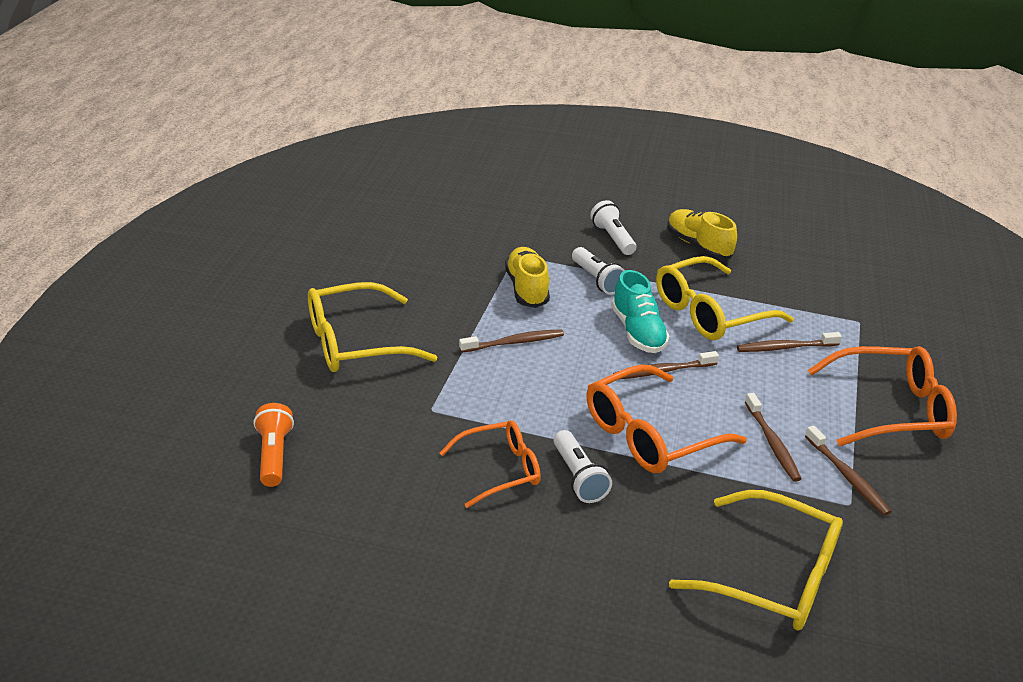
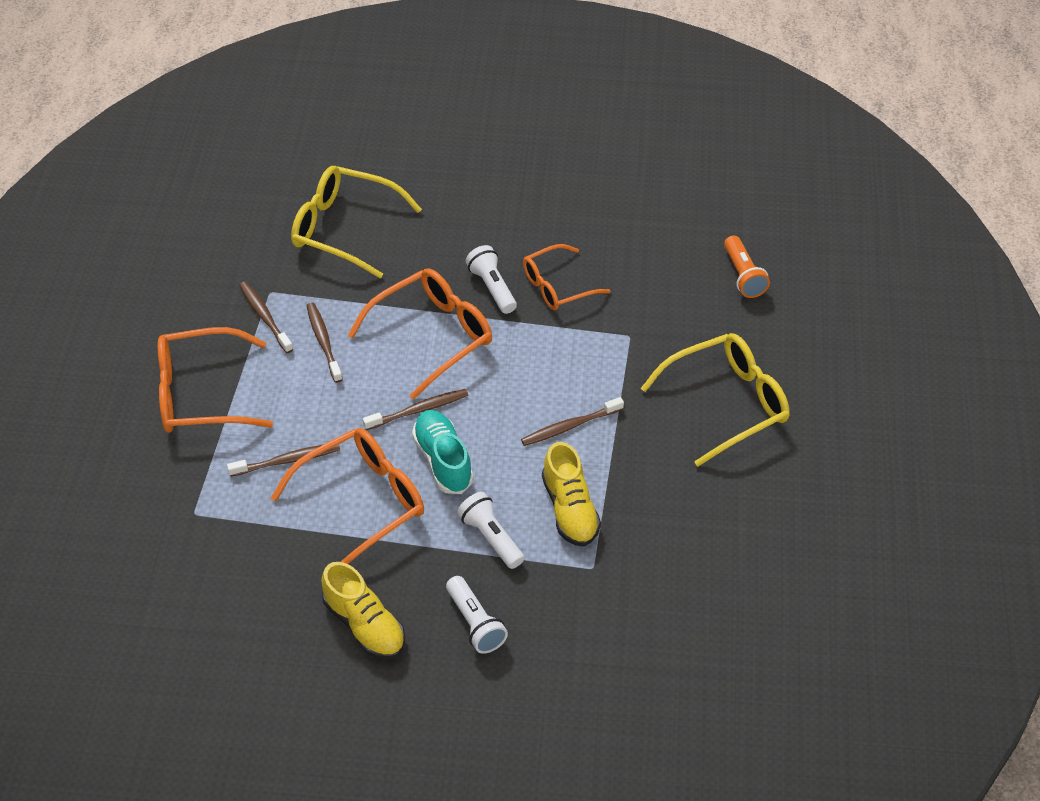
camera: 175 degrees right, 15 degrees up
(709, 313) = (362, 502): yellow glasses -> orange glasses

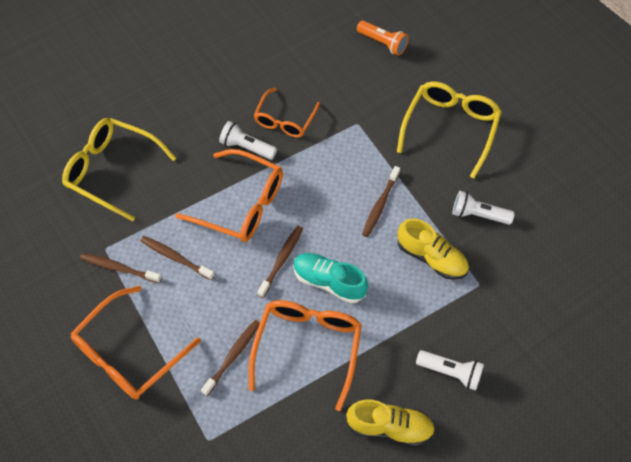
camera: 40 degrees left, 10 degrees up
(344, 228) = (112, 171): yellow glasses -> yellow glasses turned 45 degrees clockwise
(433, 336) = (241, 204): orange glasses -> orange glasses turned 105 degrees clockwise
(491, 538) = (406, 310): white flashlight -> white flashlight (478, 215)

